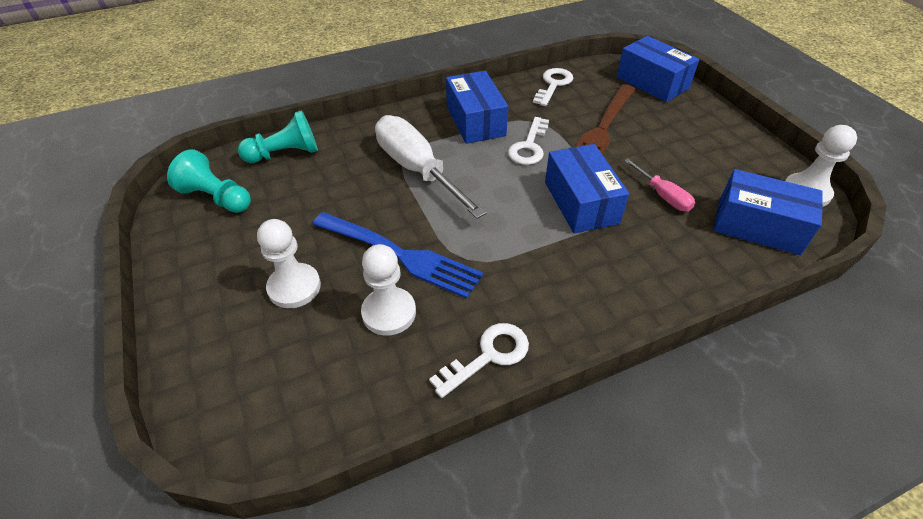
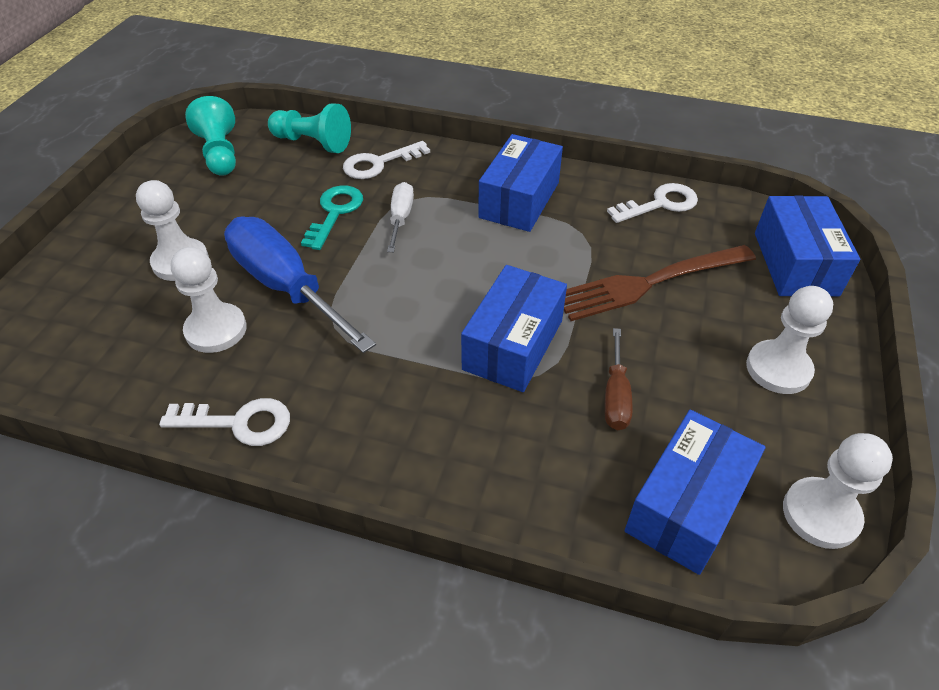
camera: 40 degrees right, 0 degrees up
(367, 190) = (335, 213): none -> turquoise key
(400, 255) = (286, 287): blue fork -> blue screwdriver
(417, 169) = (400, 218): white screwdriver -> white screwdriver, size x0.49
(529, 146) = (539, 256): white key -> white key (379, 163)
(663, 196) = (615, 396): pink screwdriver -> brown screwdriver
(709, 137) = (778, 369): none -> white pawn
(758, 226) = (686, 505): blue box -> blue box turned 60 degrees clockwise

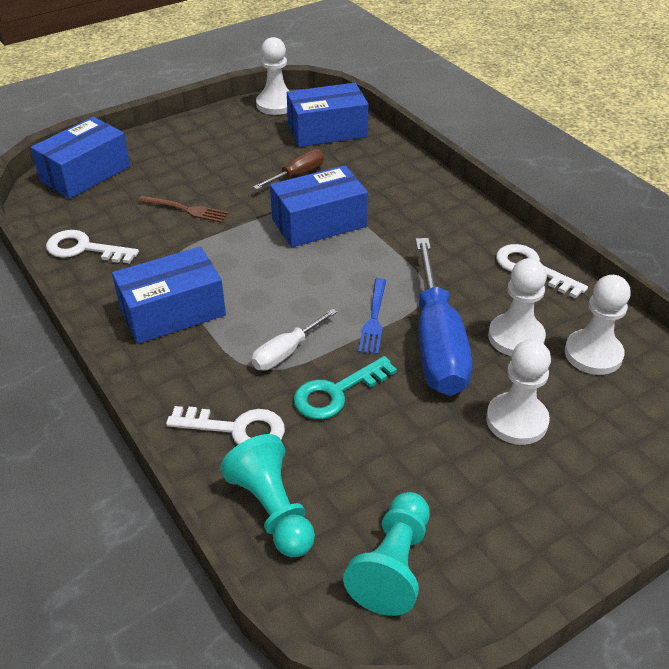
camera: 140 degrees left, 5 degrees down
(358, 278) = (374, 319): none -> blue fork
(649, 283) = (186, 209): brown fork -> brown fork, size x0.52
(778, 369) = (197, 144): white pawn -> white pawn (593, 354)

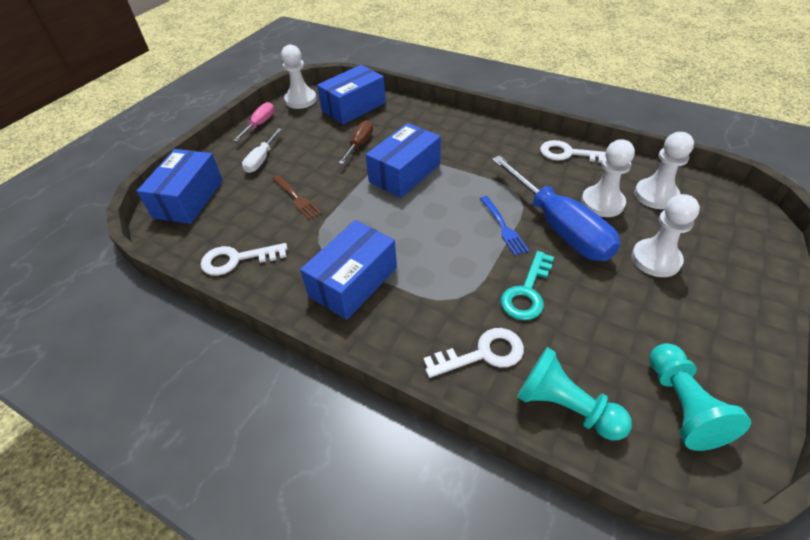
camera: 25 degrees left, 5 degrees up
(186, 209) = (296, 198): brown fork -> brown fork turned 60 degrees clockwise
(211, 119) = (260, 124): none -> pink screwdriver
(286, 352) = (465, 277): white screwdriver -> white screwdriver (261, 160)

